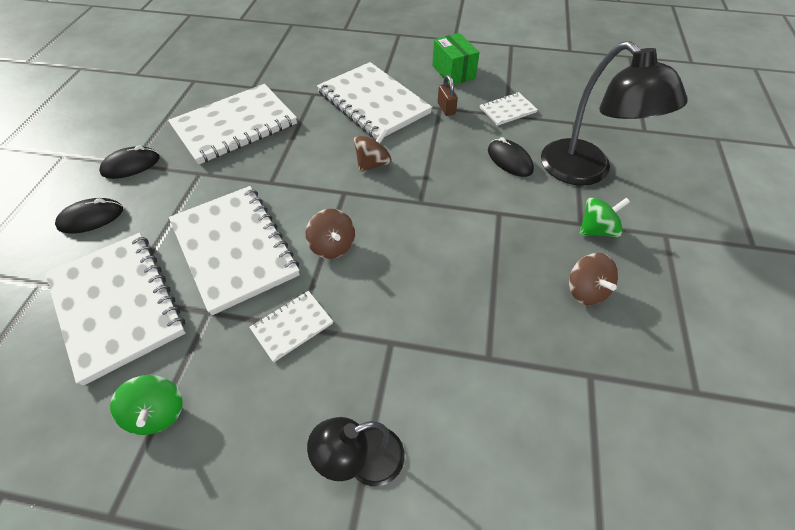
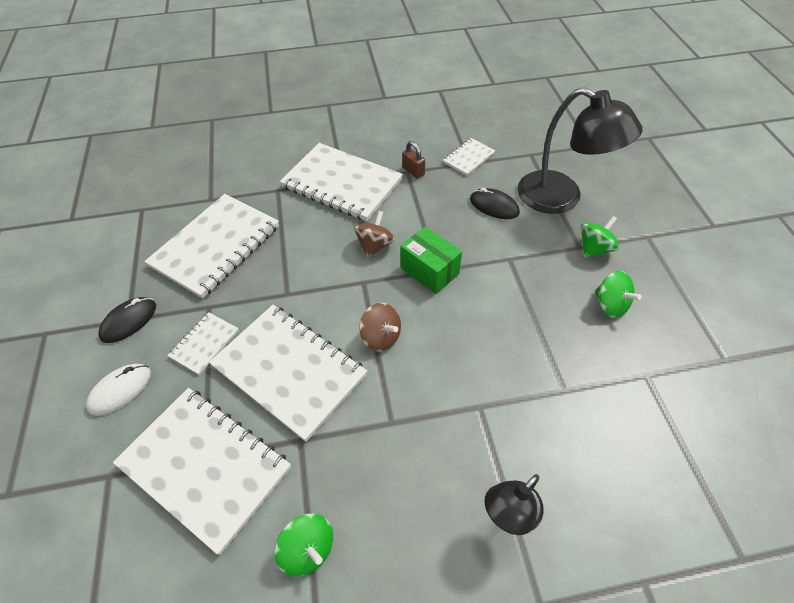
camera: 20 degrees left, 0 degrees up
(91, 218) = (120, 390): black mouse -> white mouse
(292, 326) = (385, 424): white notebook -> white notebook (204, 344)
(453, 72) = (401, 132): green box -> green box (429, 271)
(586, 290) = (610, 305): brown spinning top -> green spinning top

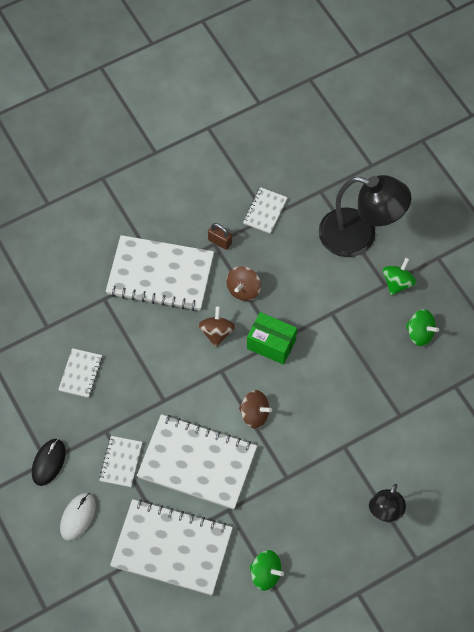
camera: 20 degrees left, 10 degrees up
(216, 246) = (80, 373): white notebook -> white notebook, size x0.47
(420, 215) = (243, 290): none -> brown spinning top
(494, 206) = (304, 262): black mouse -> none

